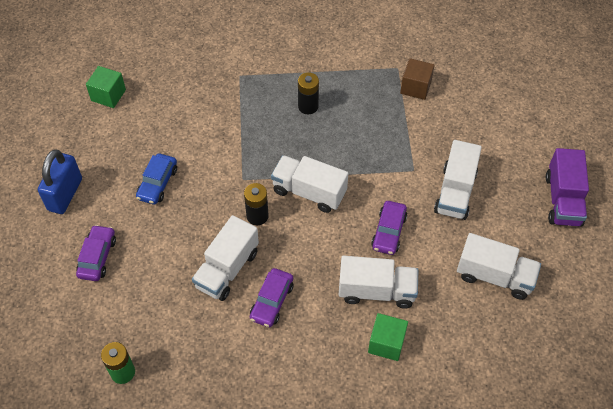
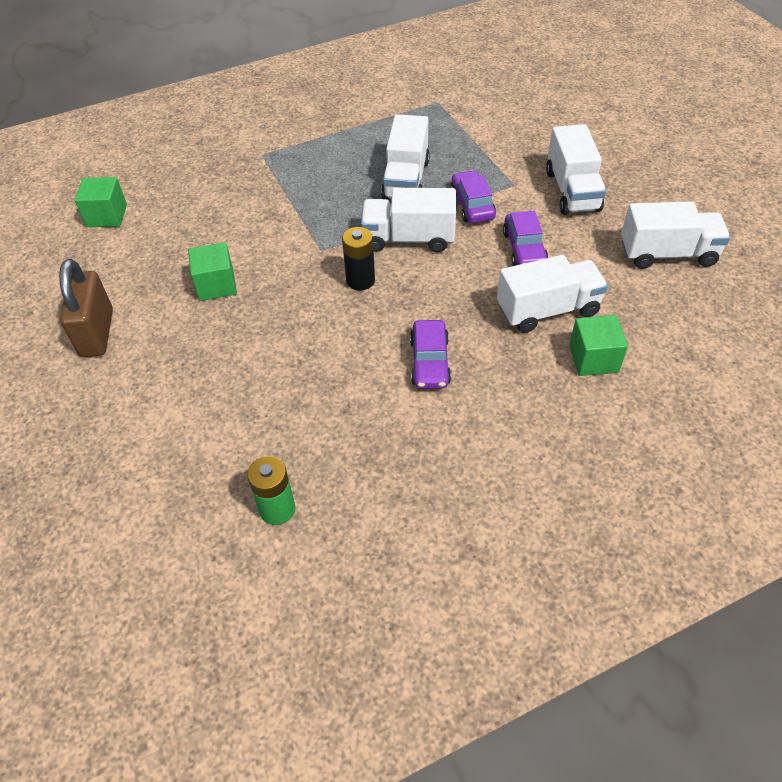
camera: 20 degrees left, 5 degrees down
(65, 194) = (97, 333): blue padlock -> brown padlock
(97, 257) = (175, 388): purple car -> purple car (472, 205)
(157, 183) = (216, 285): blue car -> green cube
(227, 269) = (354, 346): white truck -> white truck (406, 179)
(308, 106) = (359, 161): black battery -> none
(415, 87) = (468, 113): brown cube -> none
(563, 200) = (688, 165): purple truck -> none

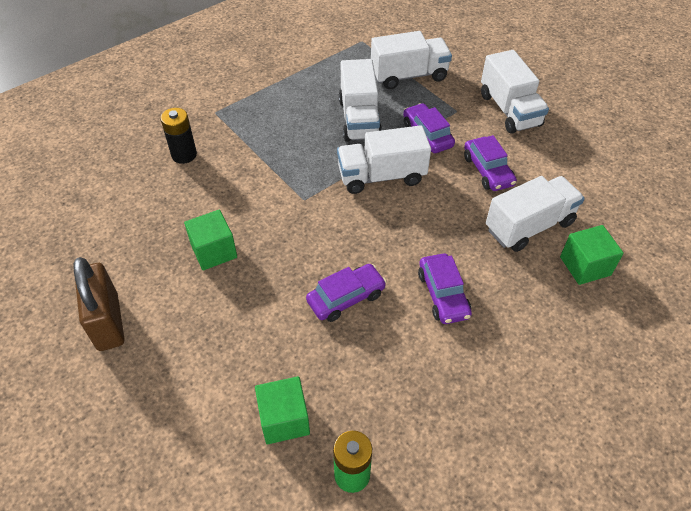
camera: 15 degrees left, 0 degrees up
(107, 216) = (78, 196): green cube -> green cube (284, 419)
(330, 348) = (346, 298): none -> purple car
(360, 280) = (351, 224): black battery -> black battery (184, 155)
(667, 254) = (610, 157): white truck -> white truck (409, 75)

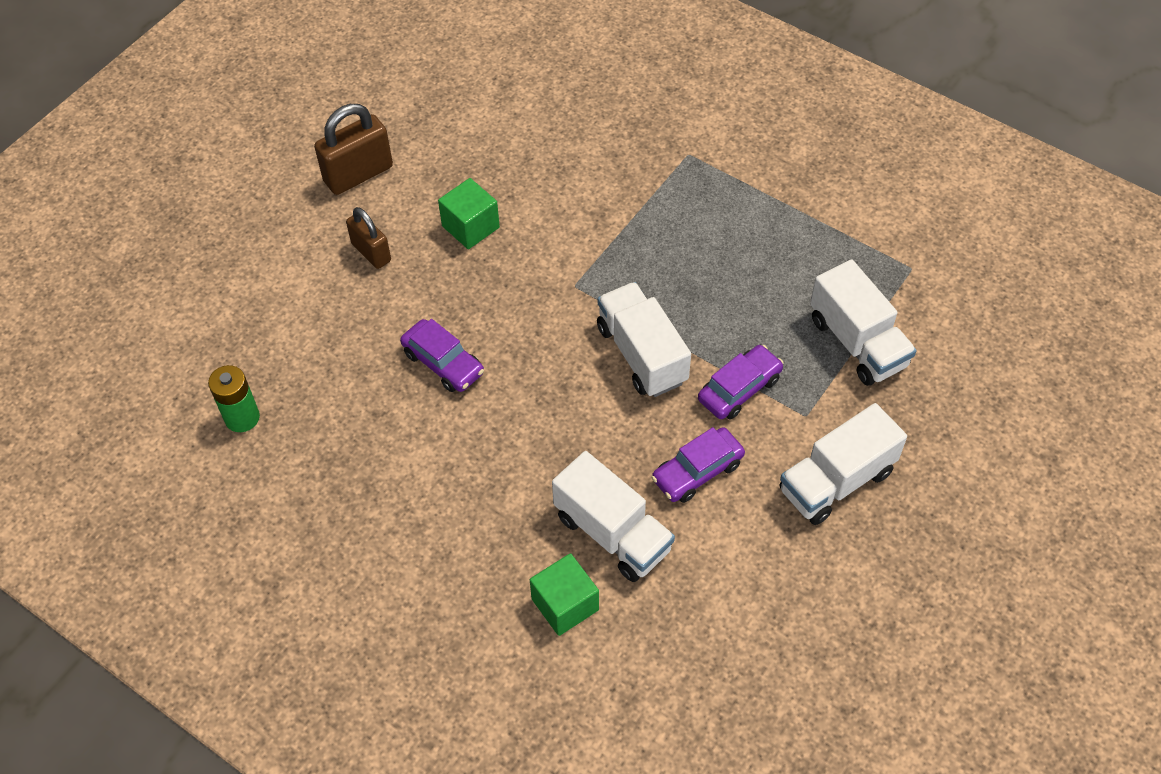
camera: 75 degrees right, 5 degrees up
(184, 155) = (603, 151): black battery -> none
(205, 328) = (371, 252): none -> brown padlock
(284, 419) = (287, 348): green cube -> none
(359, 119) = (739, 305): white truck -> none
(443, 294) = (474, 455): purple car -> none

